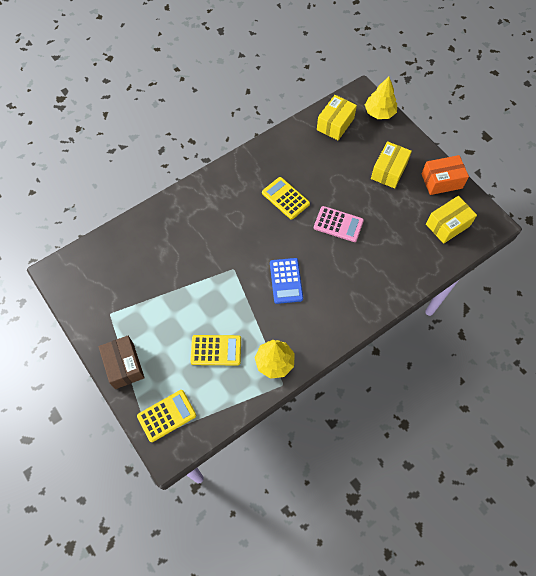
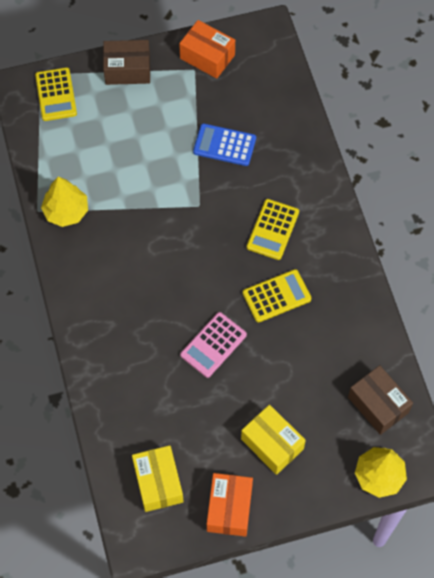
camera: 110 degrees right, 0 degrees up
(94, 308) = (207, 57): none -> orange box
(216, 350) = (106, 158): yellow calculator -> yellow calculator (273, 229)
(286, 281) = (159, 256): blue calculator -> blue calculator (224, 145)
(335, 124) = (378, 405): yellow box -> brown box

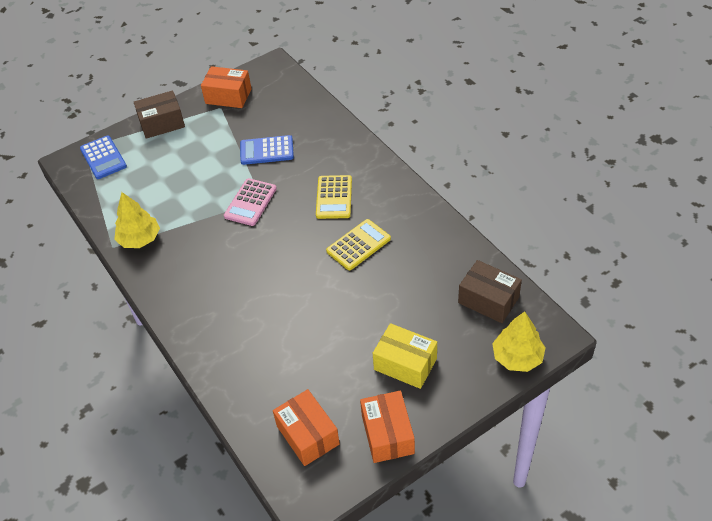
camera: 15 degrees left, 15 degrees down
(56, 94) = (103, 158): yellow calculator -> blue calculator
(158, 483) = (307, 435): yellow box -> orange box
(213, 345) = (316, 301): pink calculator -> pink calculator (250, 202)

